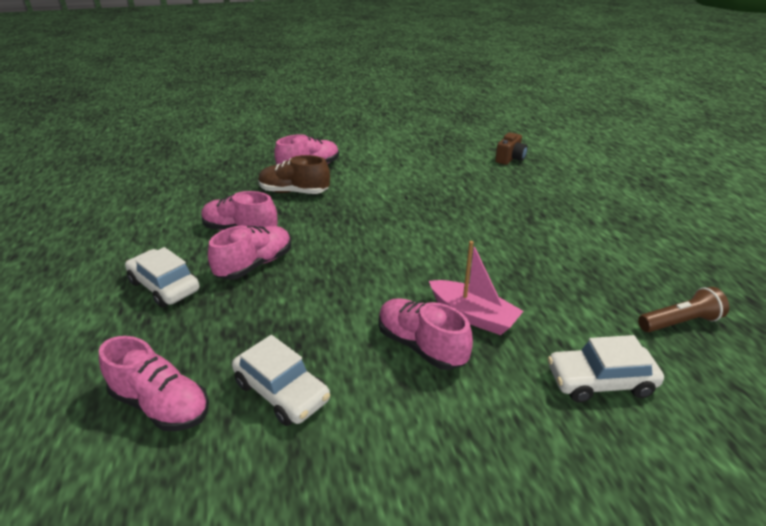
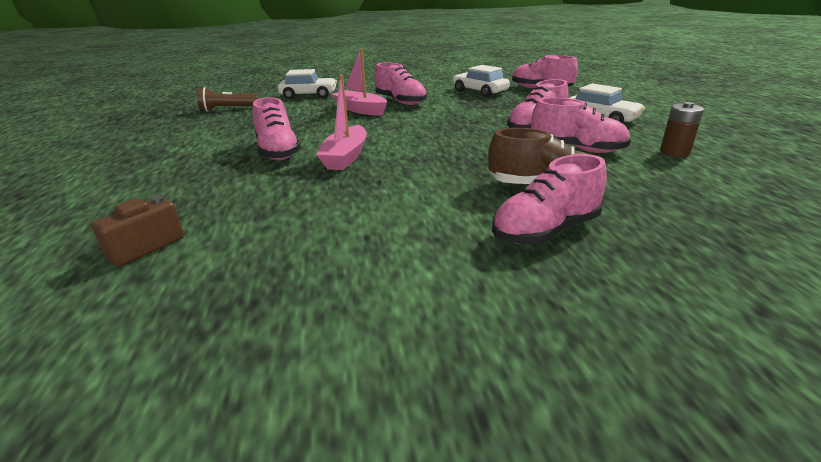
camera: 175 degrees left, 5 degrees down
(163, 226) = (674, 152): none -> brown battery
(442, 221) = (346, 157): none -> pink boat
(509, 227) = (278, 152): none -> pink shoe

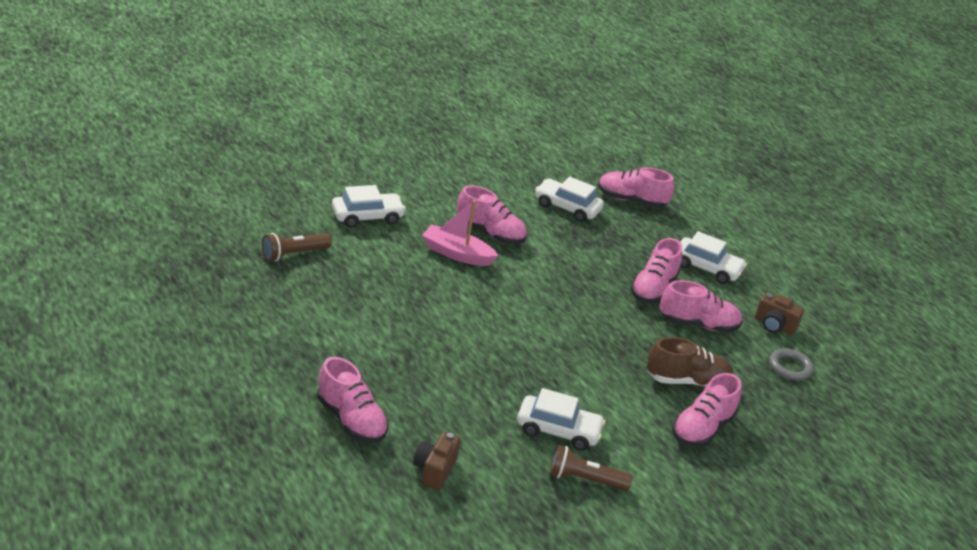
camera: 25 degrees left, 5 degrees up
(278, 152) = (432, 341): pink shoe -> pink shoe (351, 420)
(330, 273) = (584, 479): none -> brown flashlight
(341, 220) = (558, 430): none -> white car
(346, 157) = (504, 347): pink boat -> none
(674, 152) = (774, 326): brown battery -> brown camera
(694, 183) = (790, 367): none -> grey ring

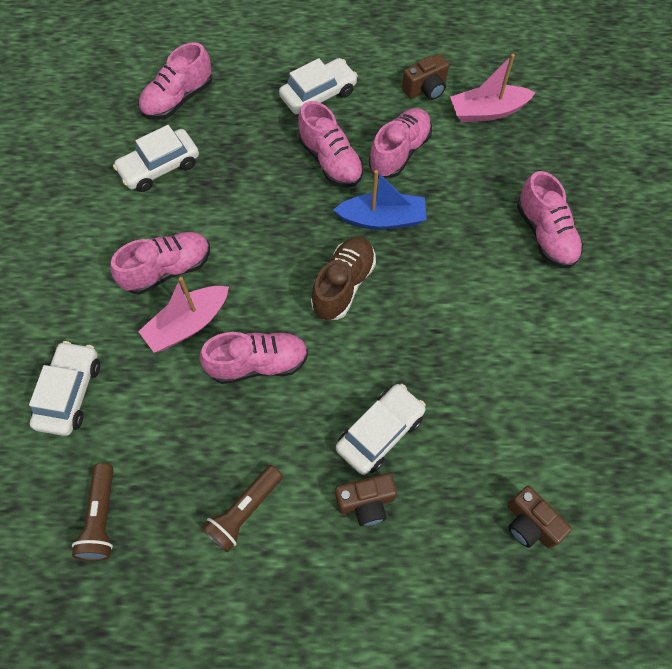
camera: 55 degrees left, 30 degrees up
(351, 420) = (426, 581): pink shoe -> pink shoe (258, 363)
(389, 375) = (366, 502): none -> brown camera
(558, 430) = (508, 367): white car -> white car (380, 432)
(584, 479) = (583, 379): brown flashlight -> brown flashlight (244, 511)
(627, 329) = (382, 219): none -> blue boat
(687, 381) = (476, 209): brown shoe -> brown shoe (343, 285)
(790, 367) = (487, 111): grey ring -> pink boat

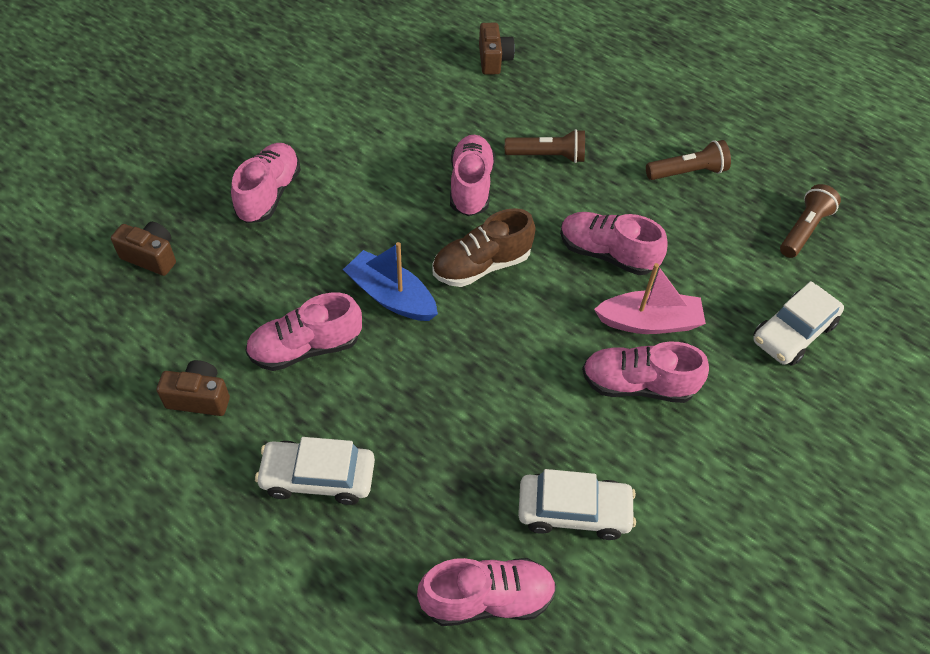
camera: 145 degrees left, 10 degrees down
(330, 161) = (382, 387): pink shoe -> pink shoe (470, 186)
(366, 502) = (593, 128): brown camera -> brown camera (151, 257)
(380, 432) = (547, 156): white car -> brown flashlight
(487, 111) = (173, 328): pink boat -> none

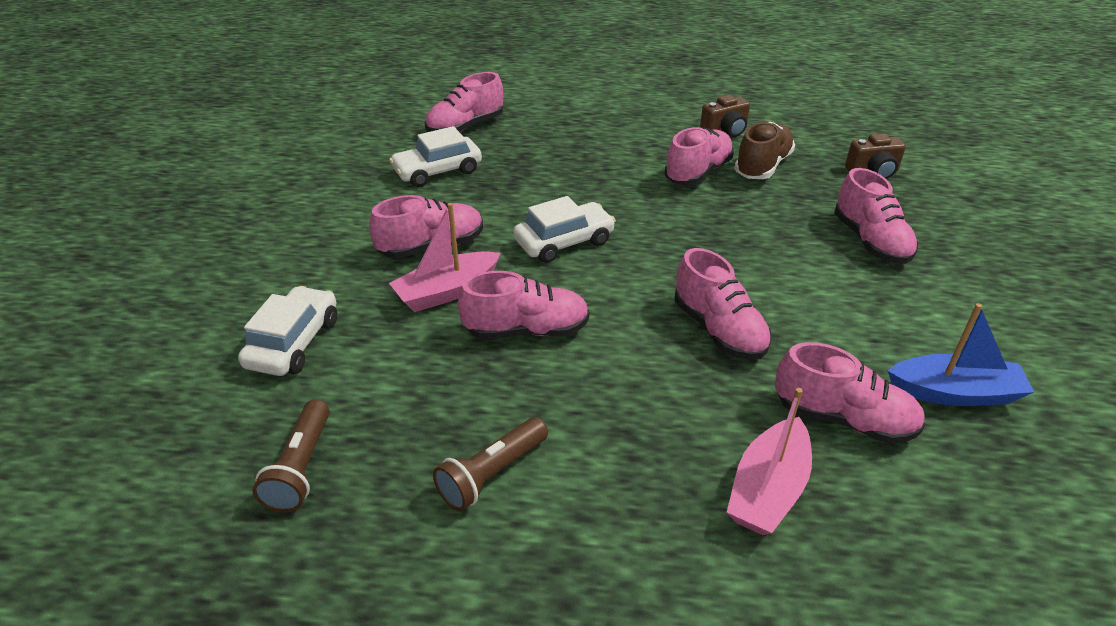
camera: 150 degrees right, 15 degrees down
(318, 477) = (611, 130): white car -> white car (564, 242)
(391, 296) = (679, 220): blue boat -> blue boat (954, 393)
(460, 104) = (843, 419): none -> pink shoe
(481, 265) = (633, 269): brown shoe -> brown shoe (762, 166)
(493, 60) = (891, 516): brown camera -> none
(541, 96) = (768, 489): none -> pink boat
(547, 156) = (677, 404): brown flashlight -> none

